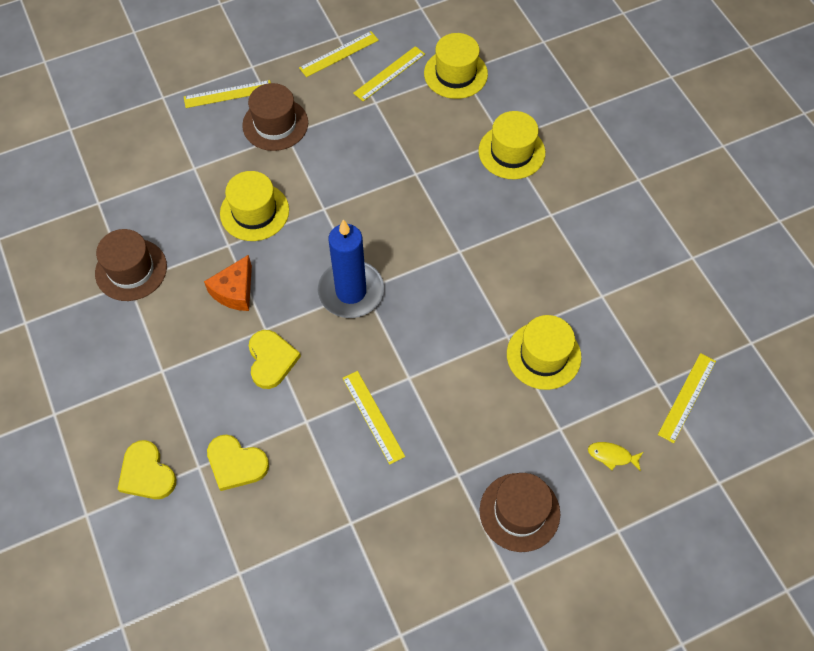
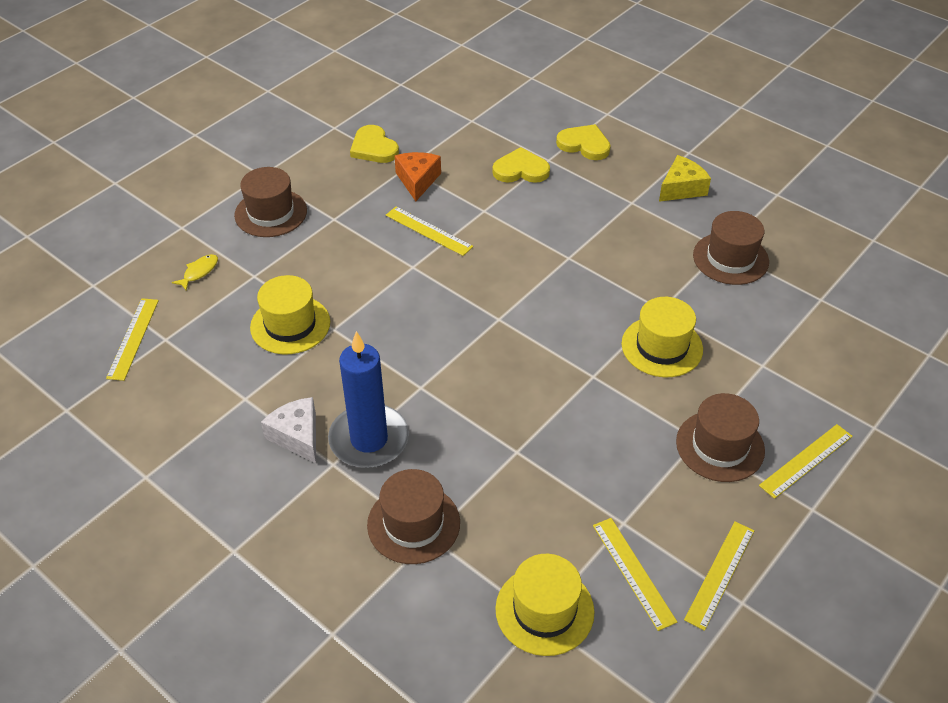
camera: 155 degrees right, 15 degrees down
(102, 368) = (681, 188): none -> yellow cheese
(235, 291) = (621, 275): orange cheese -> orange cheese (417, 180)
(271, 360) = (545, 238): yellow heart -> yellow heart (374, 148)
(351, 291) = (511, 312): blue candle -> blue candle (369, 439)
(389, 73) = (633, 572): yellow ruler -> yellow ruler turned 45 degrees counterclockwise
(511, 152) = (413, 524): yellow hat -> brown hat
(570, 246) = (297, 436): none -> white cheese
(612, 456) = (199, 272): yellow fish -> yellow fish turned 45 degrees counterclockwise

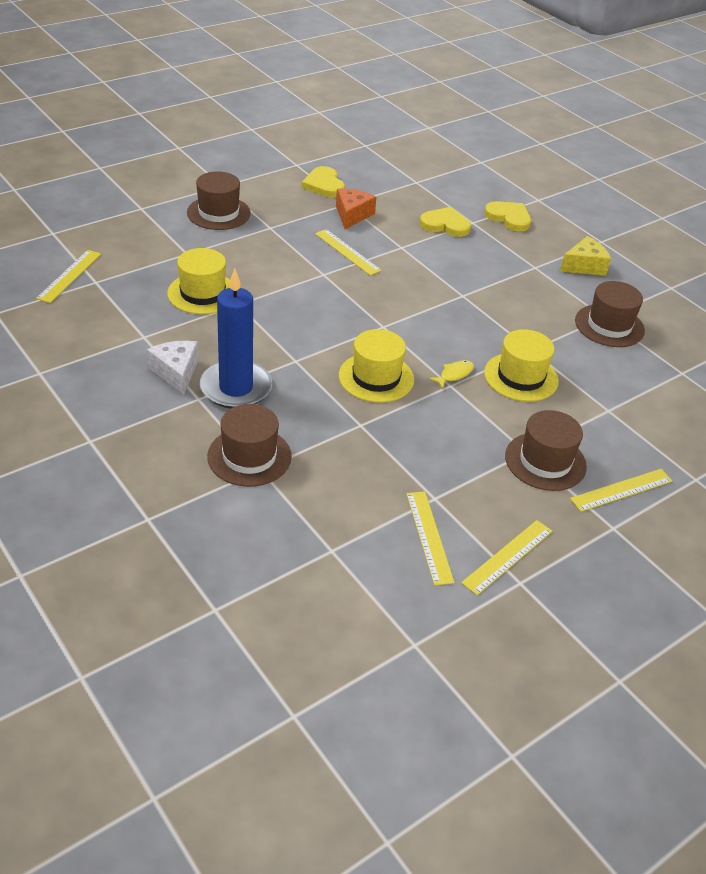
camera: 10 degrees right, 5 degrees down
(199, 272) = (142, 241): yellow fish -> yellow fish (454, 374)
(544, 610) = (338, 546): yellow hat -> yellow hat (376, 377)

